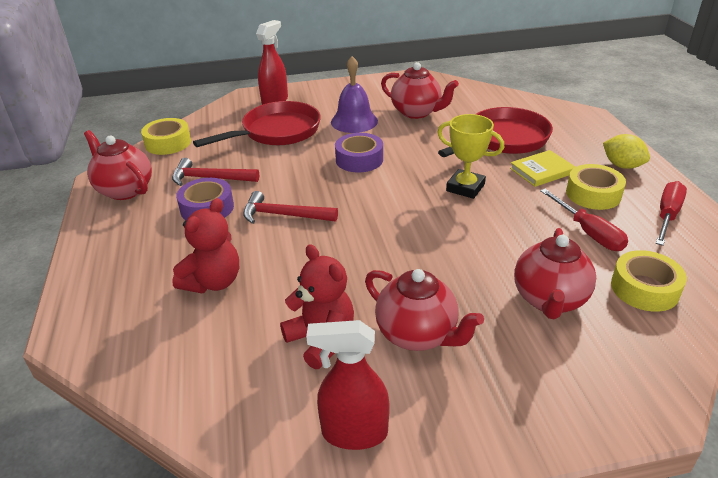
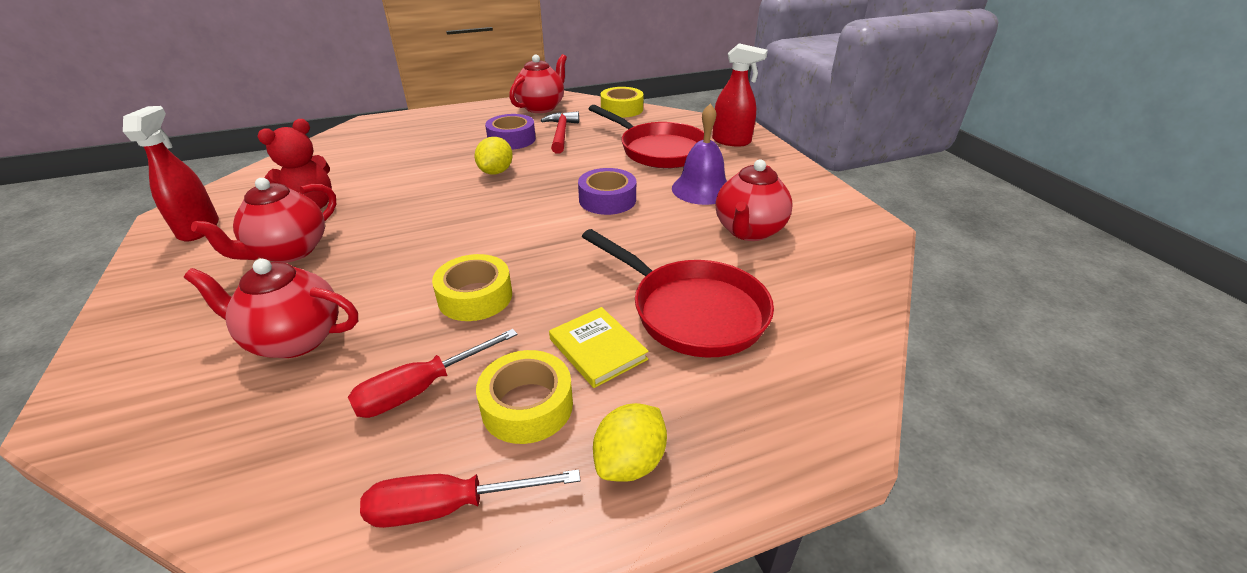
camera: 80 degrees right, 0 degrees up
(213, 282) = (405, 156): red teddy bear -> none
(284, 215) = (496, 172): red hammer -> yellow lemon
(465, 187) = (546, 275): yellow trophy -> none
(644, 289) = (272, 437): yellow tape -> yellow tape (475, 297)
(667, 215) = (450, 507): red screwdriver -> red screwdriver turned 150 degrees clockwise

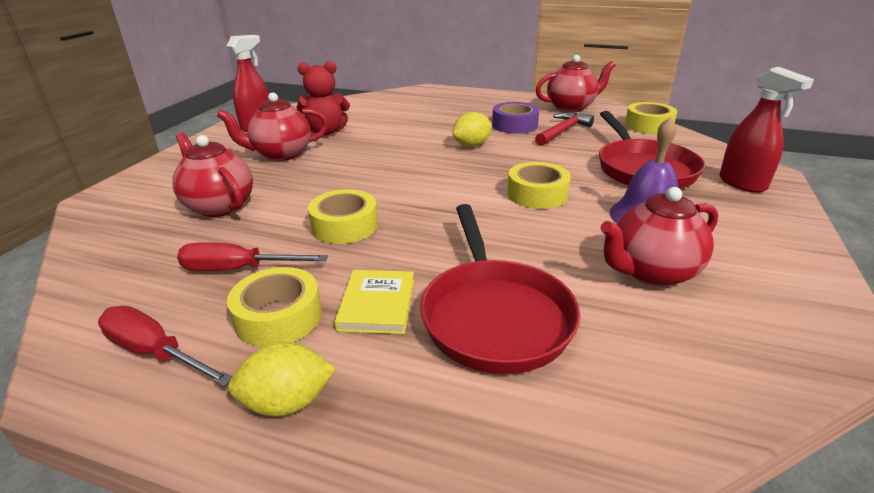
camera: 40 degrees right, 5 degrees down
(607, 200) = (537, 194): purple tape -> yellow tape

